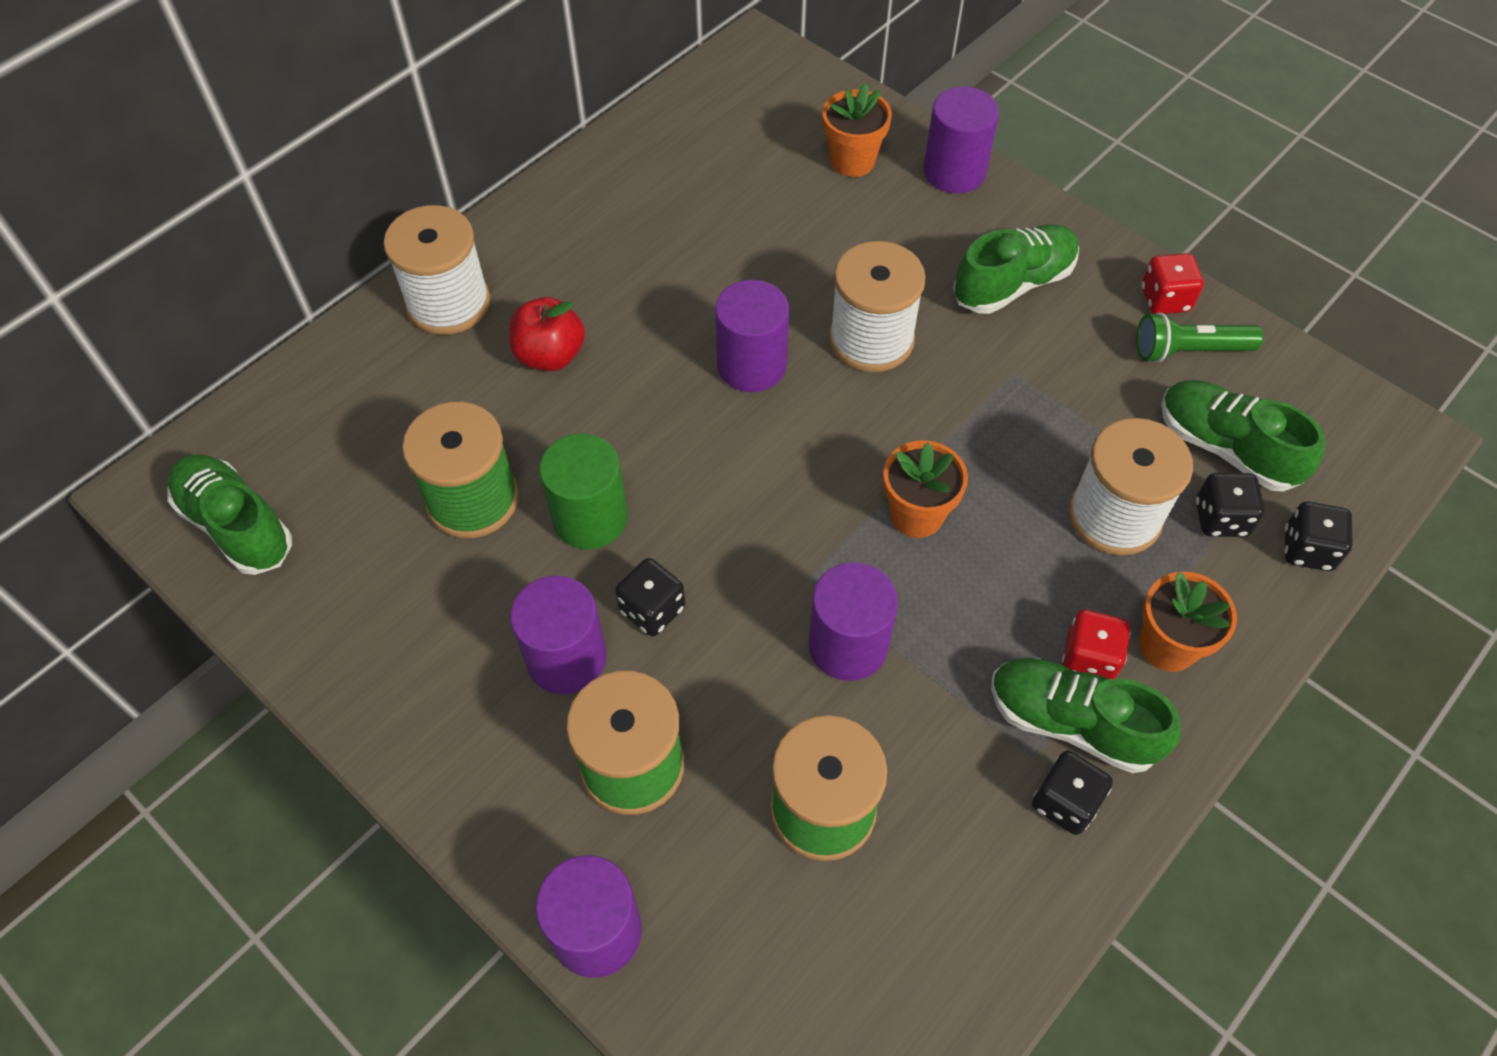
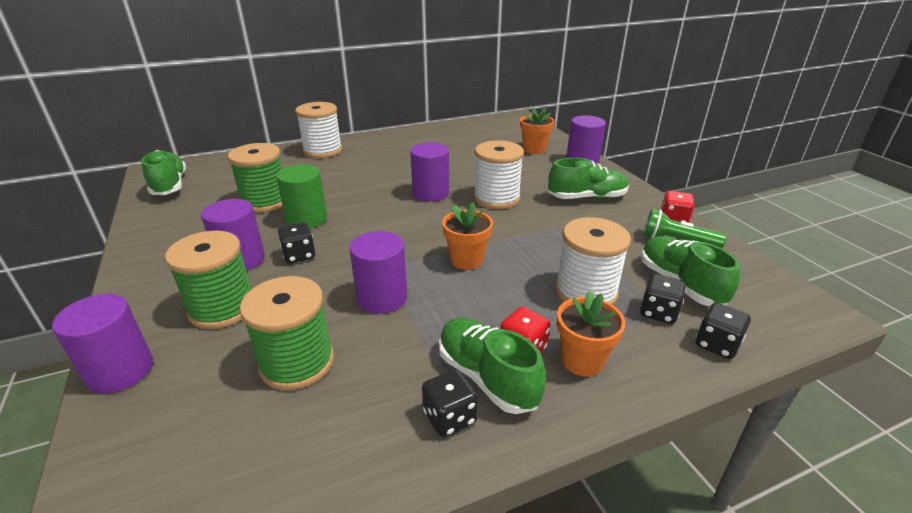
camera: 25 degrees right, 25 degrees down
(550, 355) = (346, 171): red apple -> none

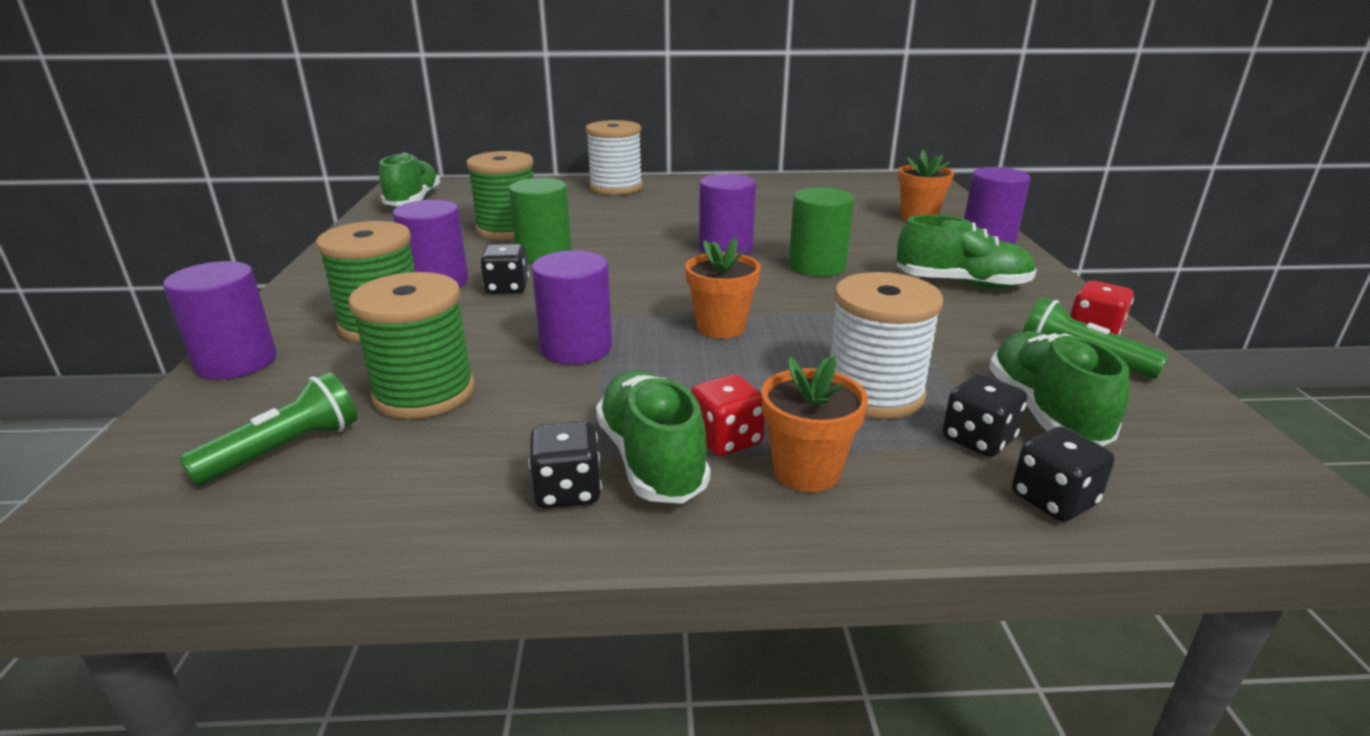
camera: 20 degrees right, 5 degrees down
(220, 442) = (285, 450): none -> green flashlight
(496, 198) = (817, 266): white spool -> green cylinder

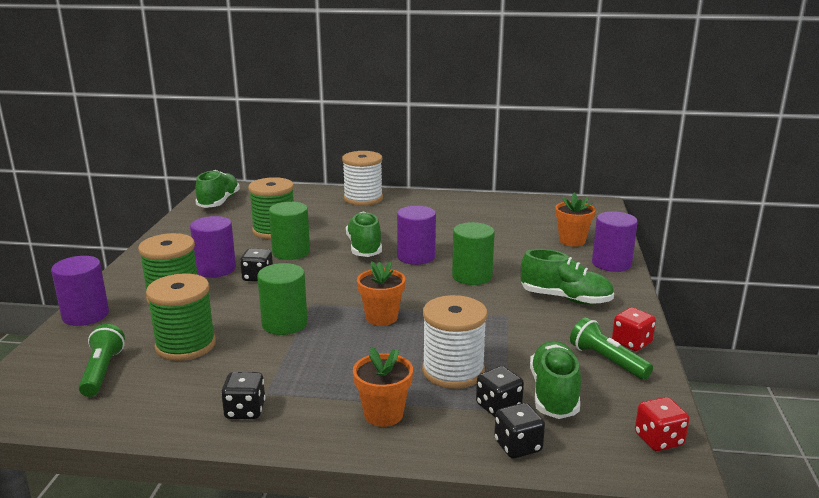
camera: 10 degrees right, 5 degrees down
(285, 450) = (102, 371): green flashlight -> green flashlight turned 60 degrees counterclockwise
(576, 348) = (284, 324): purple cylinder -> green cylinder
(651, 459) = (298, 398): green shoe -> green shoe (364, 248)
(726, 440) = (347, 391): red dice -> red dice (658, 440)

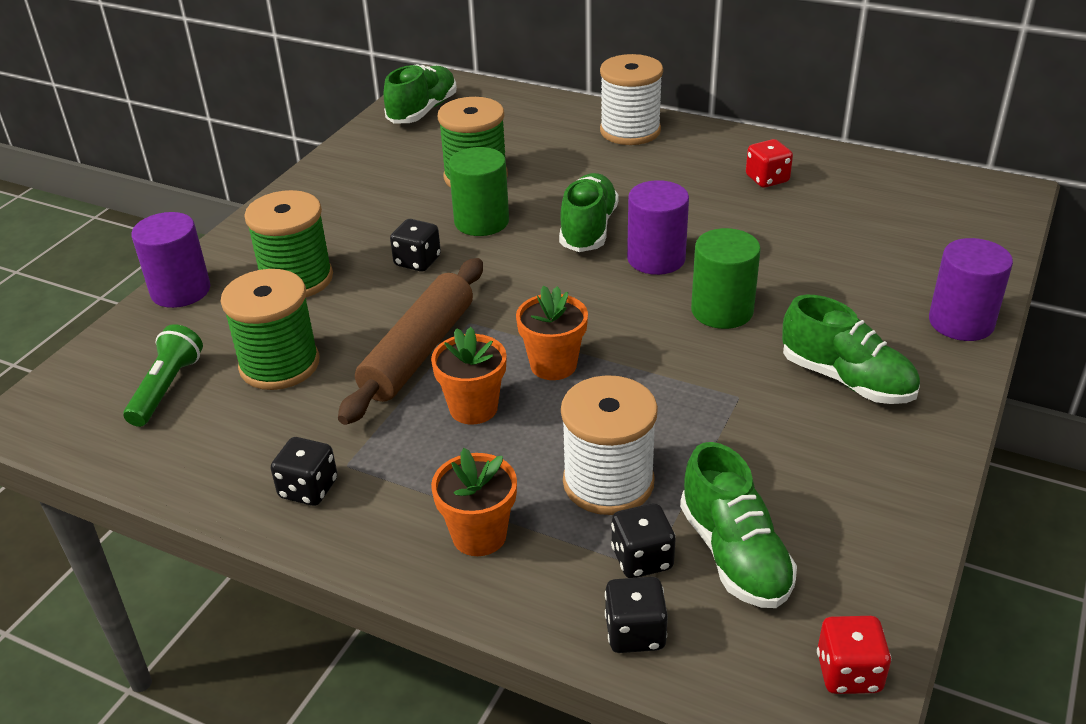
camera: 20 degrees right, 15 degrees up
(216, 269) = (369, 237): purple cylinder -> none
(284, 324) = (418, 352): green cylinder -> brown rolling pin
(554, 394) = (734, 554): green shoe -> green shoe turned 135 degrees clockwise
(572, 241) = (919, 264): orange flower pot -> orange flower pot (473, 408)
(607, 361) = (848, 512): green flashlight -> none
(631, 343) = (906, 486): red dice -> red dice (767, 179)

